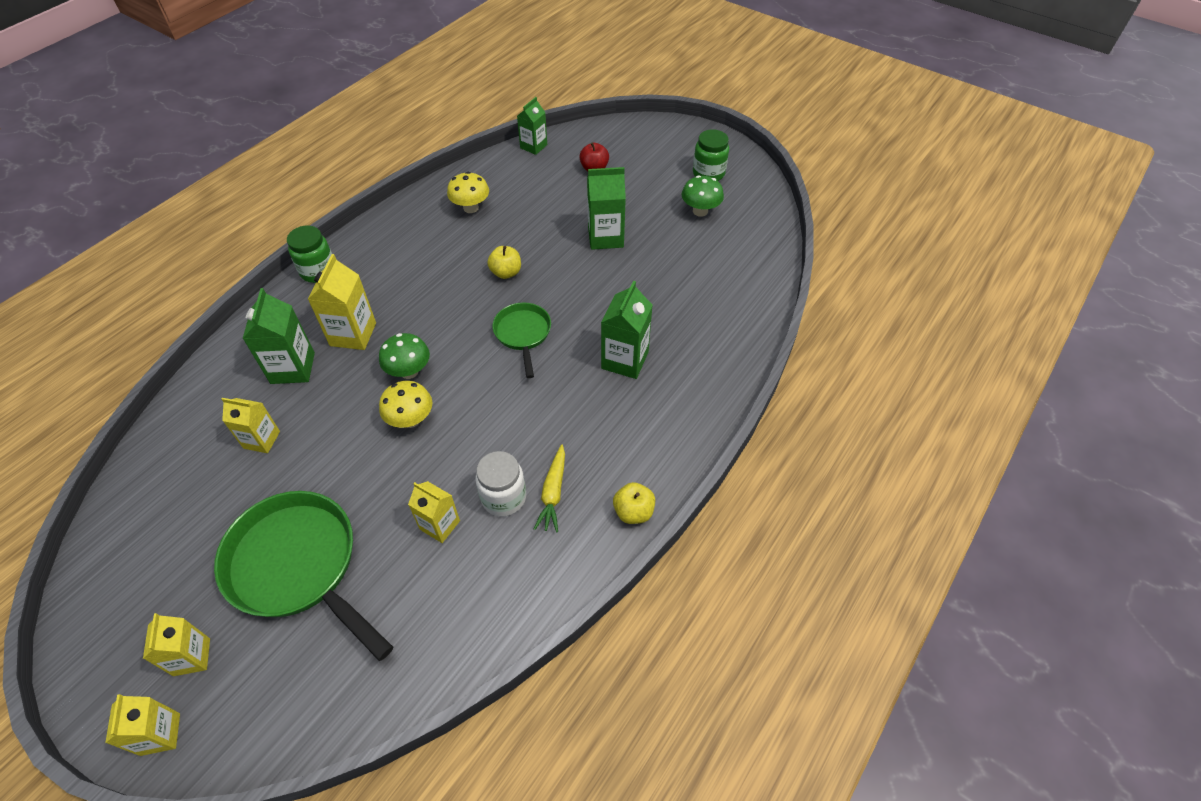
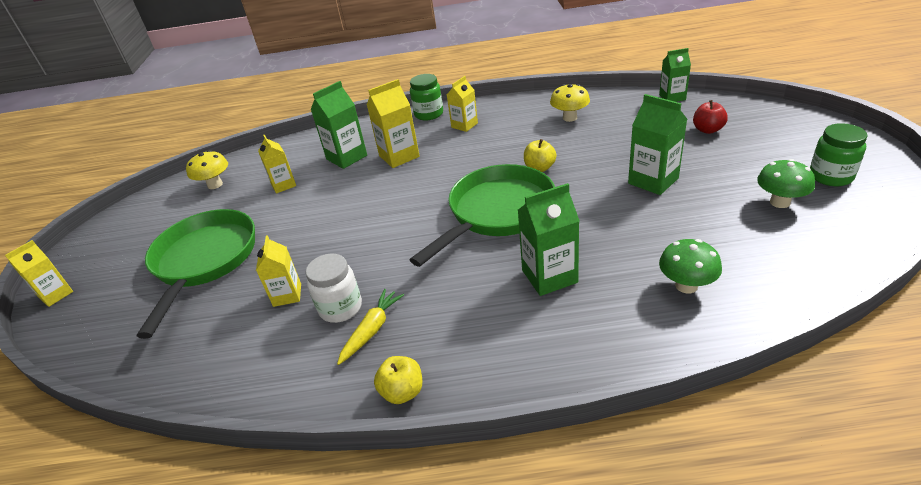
camera: 55 degrees right, 15 degrees down
(192, 657) = (113, 269): yellow carton -> yellow carton (464, 125)
(409, 371) = (398, 194): green mushroom -> green mushroom (686, 285)
(411, 419) = (360, 222): yellow mushroom -> yellow mushroom (215, 185)
(523, 334) = (497, 213): green pan -> green pan, size x1.84
(553, 492) = (372, 330): yellow carrot -> yellow carrot turned 150 degrees clockwise

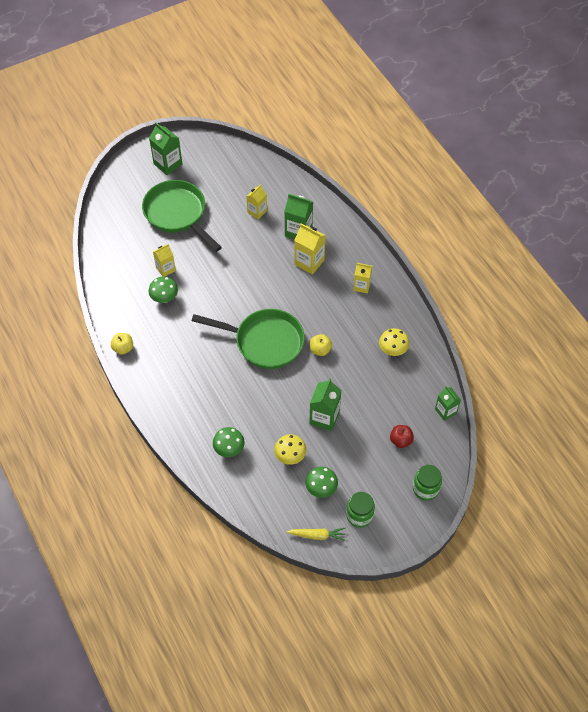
camera: 60 degrees right, 20 degrees up
(56, 294) = (132, 162): yellow carton -> none
(204, 261) = (177, 214): green pan -> green pan turned 105 degrees counterclockwise
(215, 185) = (245, 172): yellow mushroom -> yellow mushroom (290, 456)
(340, 308) = (164, 298): white jar -> green mushroom
(372, 330) = (154, 319): yellow carrot -> yellow carrot (317, 535)
(429, 114) = (371, 256): green jar -> green jar (425, 489)
(549, 276) = (217, 384): green carton -> green carton (168, 164)

